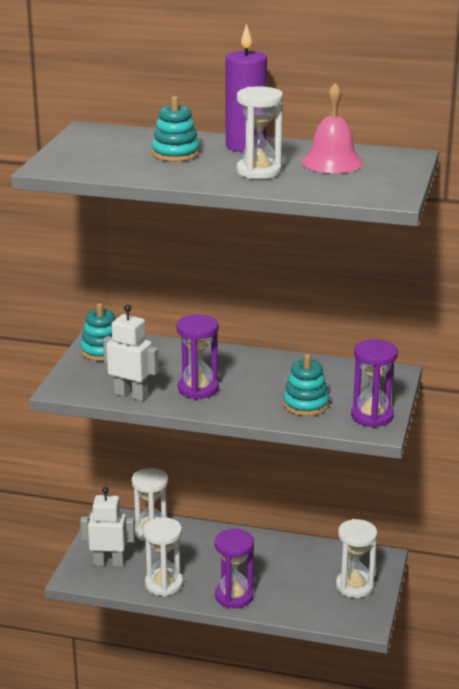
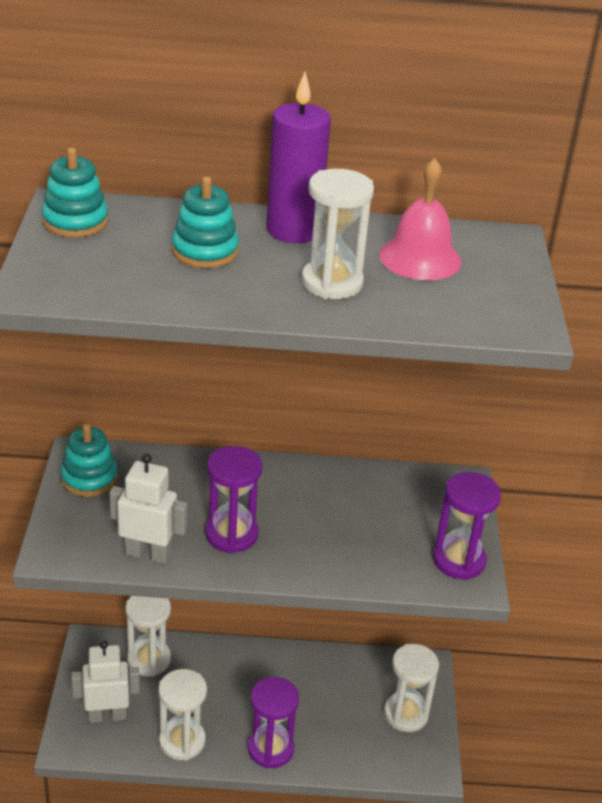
camera: 15 degrees left, 10 degrees up
(305, 404) = (373, 548): turquoise stacking toy -> turquoise stacking toy (75, 221)

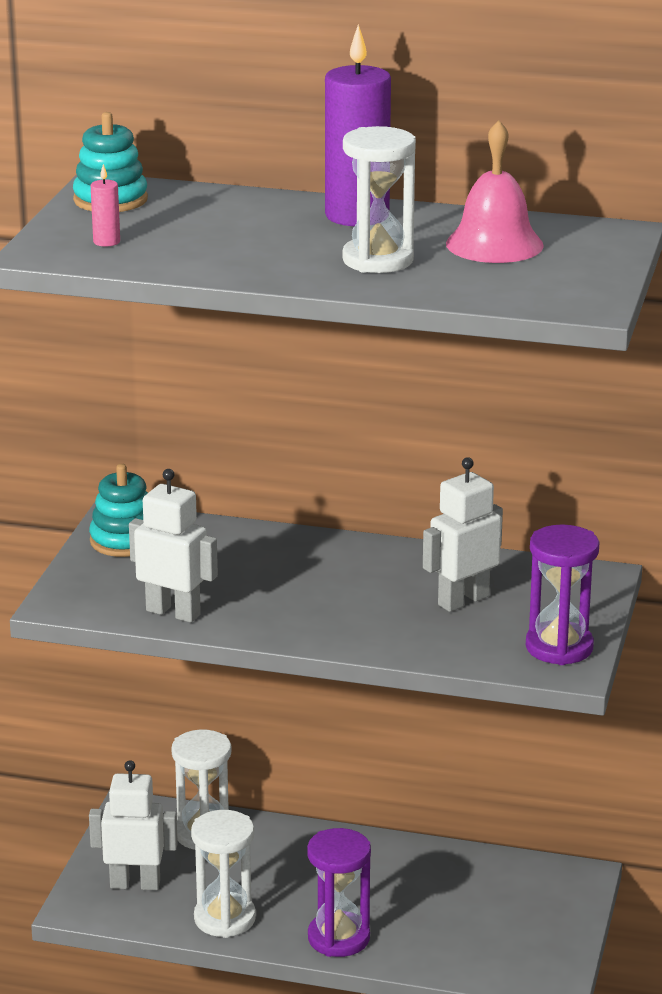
camera: 15 degrees right, 10 degrees down
(87, 273) = (106, 242): none -> pink candle
(205, 251) = (245, 229): turquoise stacking toy -> none
(231, 534) = (281, 603): purple hourglass -> none
(371, 518) = (463, 600): none -> white robot
(406, 714) = (534, 922): white hourglass -> none

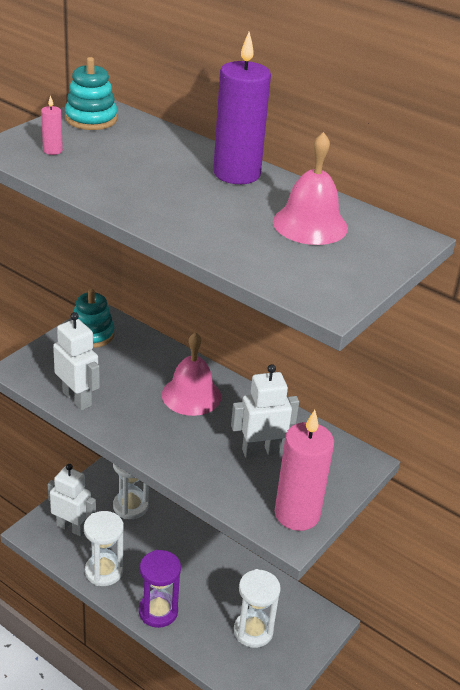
camera: 20 degrees right, 10 degrees up
(323, 569) = (191, 395): none -> pink bell
(378, 260) = (214, 215): white hourglass -> white hourglass (253, 631)
(559, 647) = (297, 514): purple hourglass -> pink candle

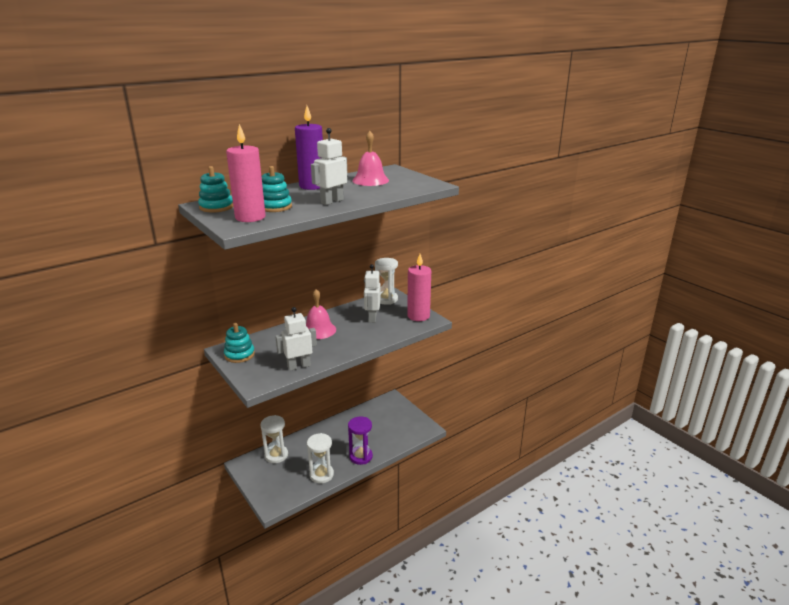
camera: 70 degrees left, 10 degrees down
(52, 150) = (250, 217): pink candle -> pink candle, size x2.44
(71, 527) = (278, 485): white robot -> white robot (332, 201)
(110, 160) = (275, 207): none -> turquoise stacking toy
(253, 631) = (388, 424): white hourglass -> white hourglass (386, 299)

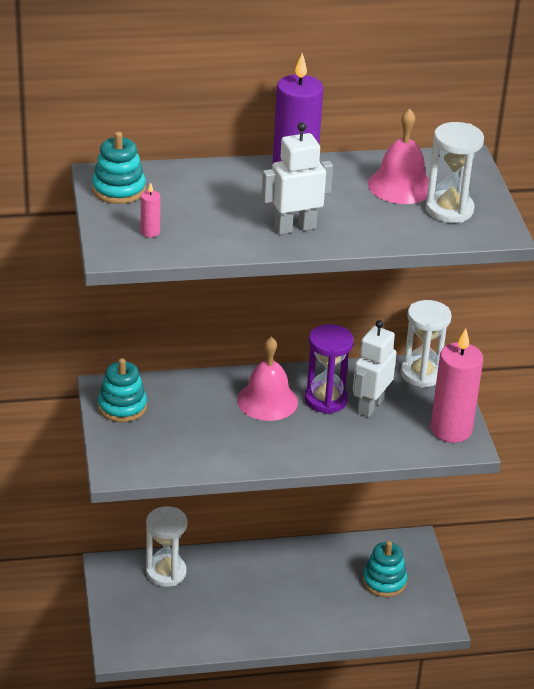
camera: 25 degrees right, 10 degrees up
(250, 217) = (150, 232): pink candle -> pink candle, size x0.41
(275, 207) = (201, 215): turquoise stacking toy -> turquoise stacking toy (384, 581)
(299, 366) = (196, 460): white robot -> none
(321, 475) = (218, 633): white hourglass -> white hourglass (449, 210)
(361, 456) = (296, 628): purple hourglass -> purple hourglass (326, 399)

